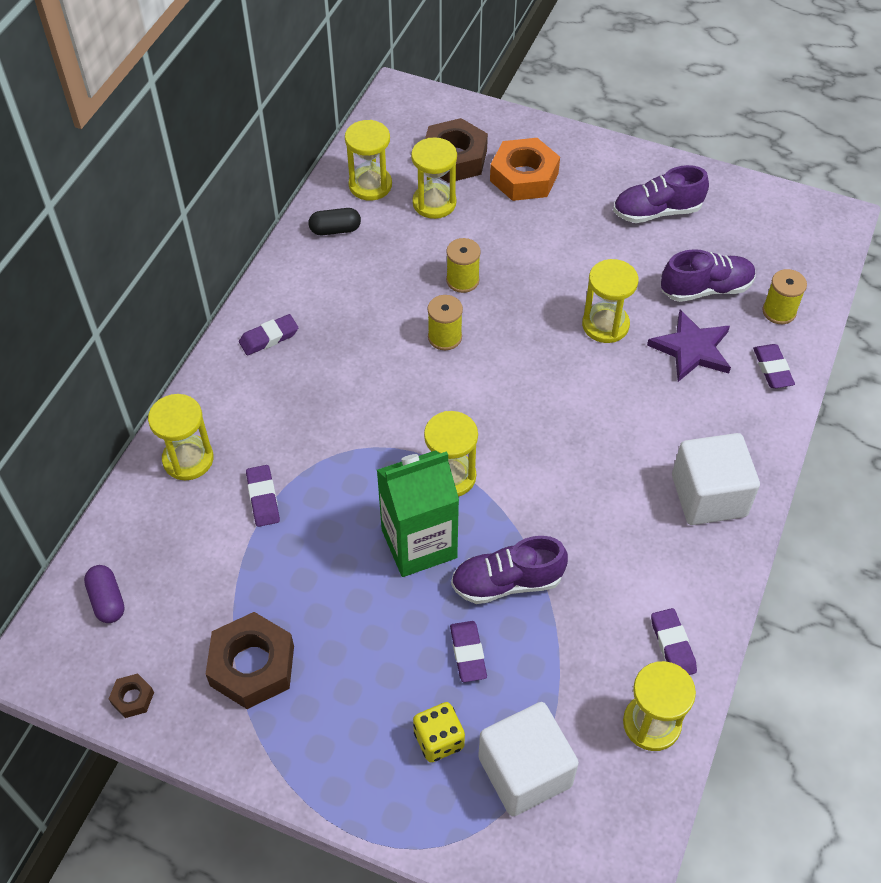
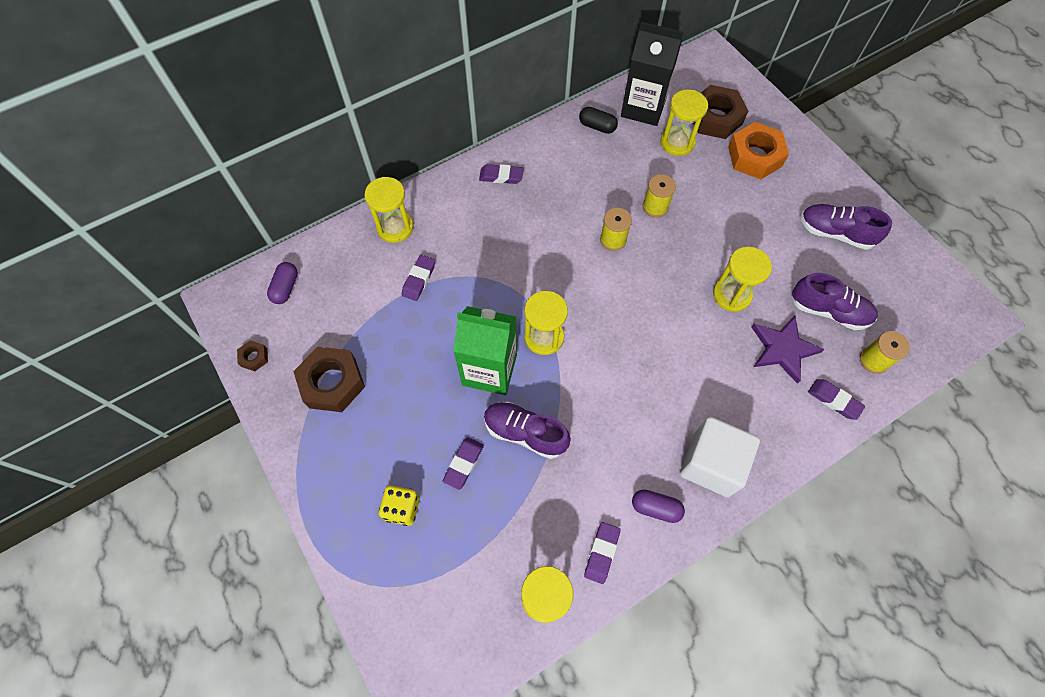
camera: 35 degrees right, 10 degrees up
(370, 185) = (643, 108): yellow hourglass -> black carton
(525, 771) = (438, 568): white cube -> none
(690, 570) = (655, 508): none -> purple capsule
(772, 369) = (834, 400): purple eraser -> purple eraser turned 75 degrees counterclockwise

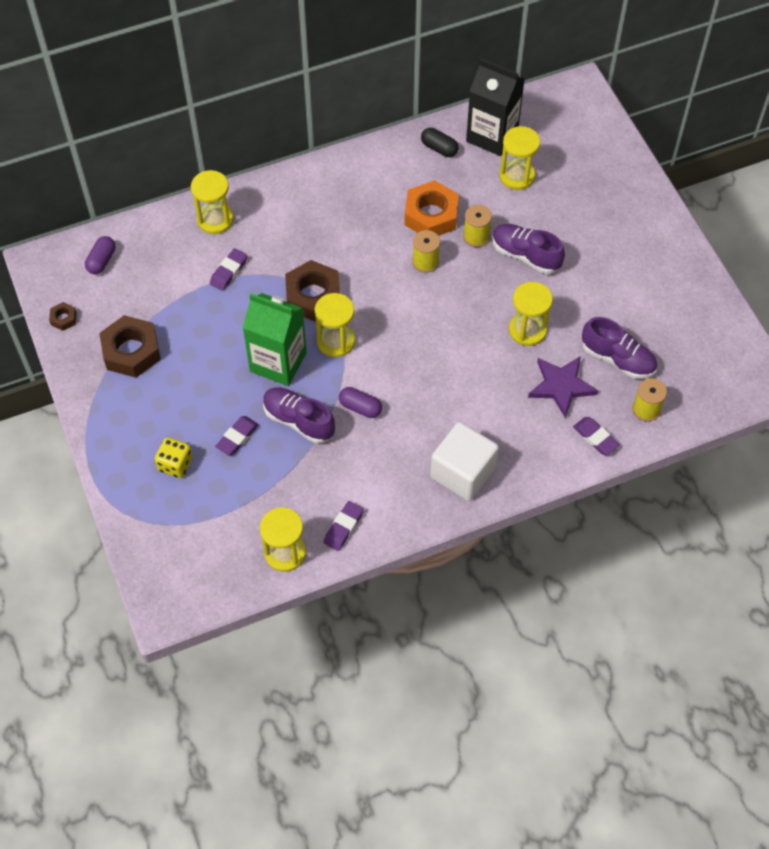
camera: 10 degrees right, 5 degrees down
(501, 176) = (329, 185): purple eraser -> none
(655, 508) = (401, 500): purple capsule -> purple capsule (360, 407)
(715, 118) = (564, 156): brown nut -> brown nut (313, 296)
(755, 156) = (593, 201): orange nut -> orange nut (431, 215)
(835, 233) = (650, 288): purple shoe -> purple shoe (525, 255)

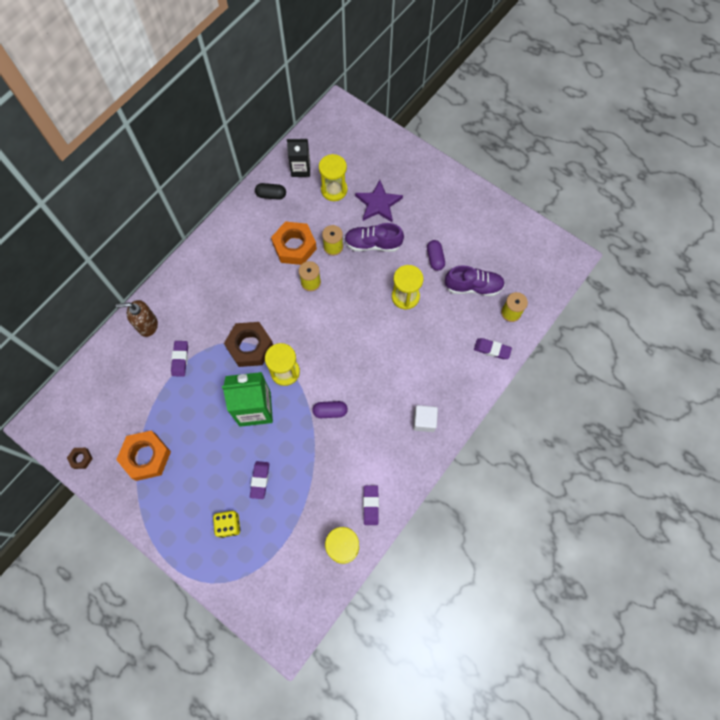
camera: 30 degrees left, 10 degrees up
(102, 261) = (83, 399): purple capsule -> purple capsule (435, 258)
(131, 351) = (146, 457): brown nut -> orange nut
(215, 219) = (147, 325): yellow hourglass -> brown soap dispenser
(298, 421) = (294, 444): purple shoe -> none
(463, 472) = (424, 421): white cube -> white cube, size x0.58
(492, 135) = (300, 169): black carton -> black carton, size x0.63
(561, 386) = (450, 325): purple star -> purple star (378, 203)

